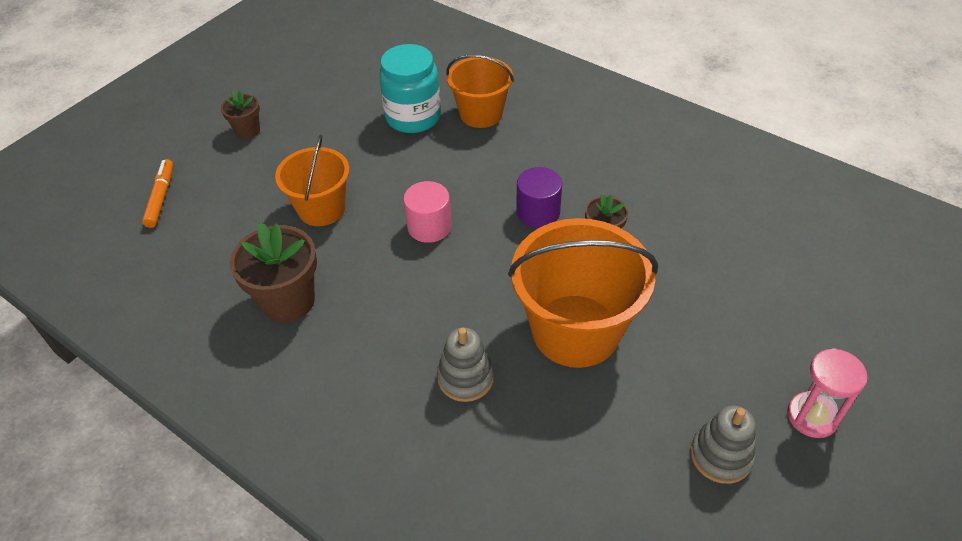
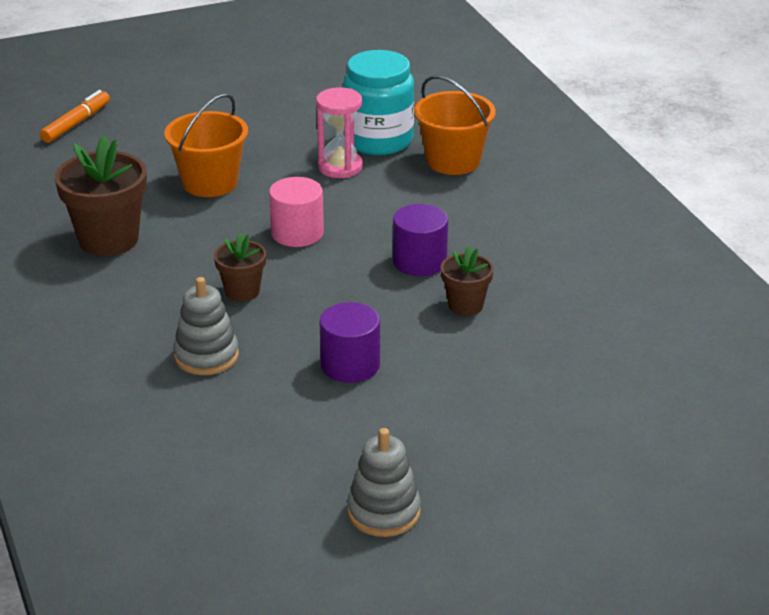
camera: 30 degrees right, 15 degrees down
(247, 130) = (205, 98): brown flower pot -> brown flower pot (242, 291)
(575, 330) = (350, 365): orange bucket -> purple cylinder
(812, 416) = (515, 526): pink hourglass -> pink hourglass (340, 167)

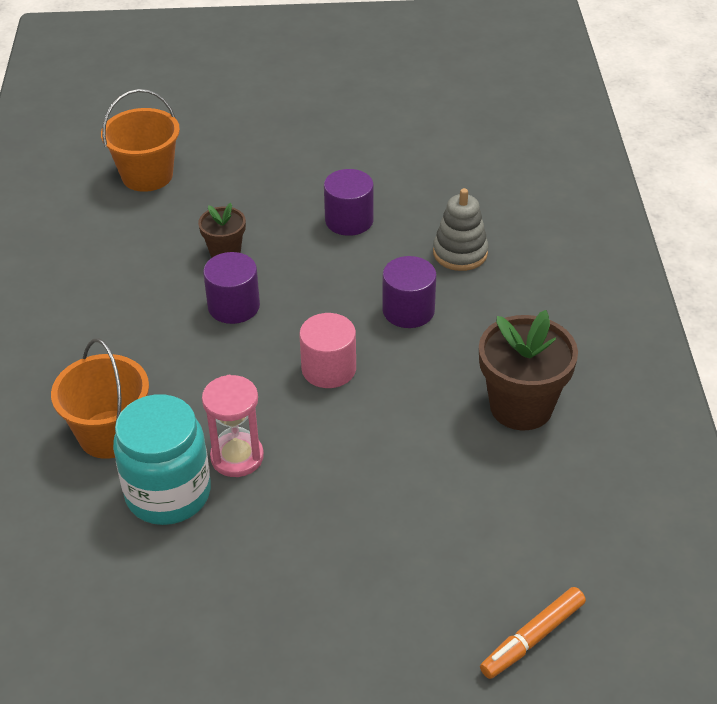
camera: 160 degrees left, 10 degrees up
(210, 183) = (391, 469): orange bucket -> orange bucket (147, 175)
(242, 291) = (408, 310): brown flower pot -> purple cylinder
(384, 512) = (379, 118): grey stacking toy -> none

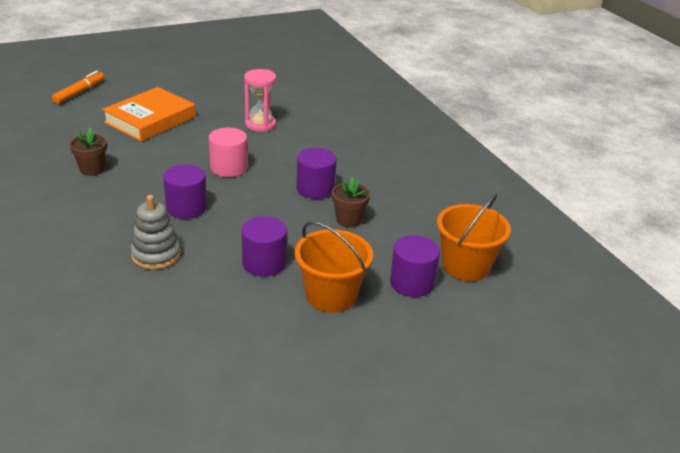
camera: 155 degrees right, 10 degrees down
(110, 434) = (337, 123): orange bucket -> orange bucket (331, 295)
(168, 493) = (287, 108): turquoise jar -> none
(215, 171) = (412, 283): none -> purple cylinder
(414, 512) = (150, 120): none -> orange book
(521, 407) = (92, 169): brown flower pot -> brown flower pot, size x0.56

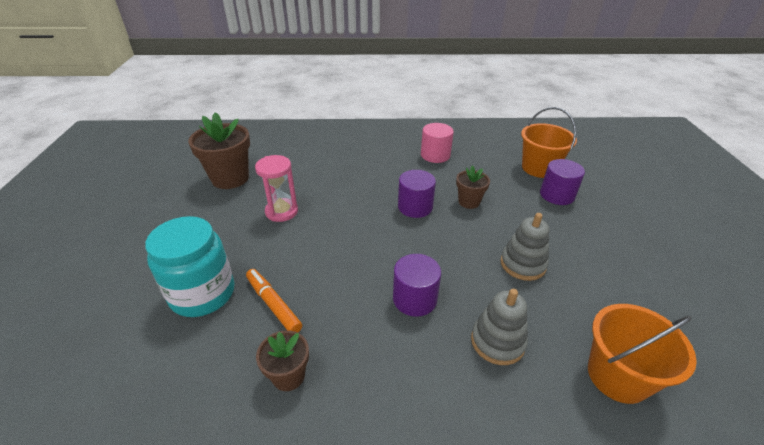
camera: 65 degrees left, 5 degrees up
(79, 92) = (51, 359): orange marker -> orange marker (273, 304)
(150, 120) = (203, 294): orange book -> turquoise jar
(228, 167) = (351, 251): pink cylinder -> pink cylinder (435, 155)
(264, 263) = (522, 264): purple cylinder -> grey stacking toy
(290, 91) = (230, 178): none -> brown flower pot
(331, 295) = (571, 237): orange bucket -> orange bucket (617, 376)

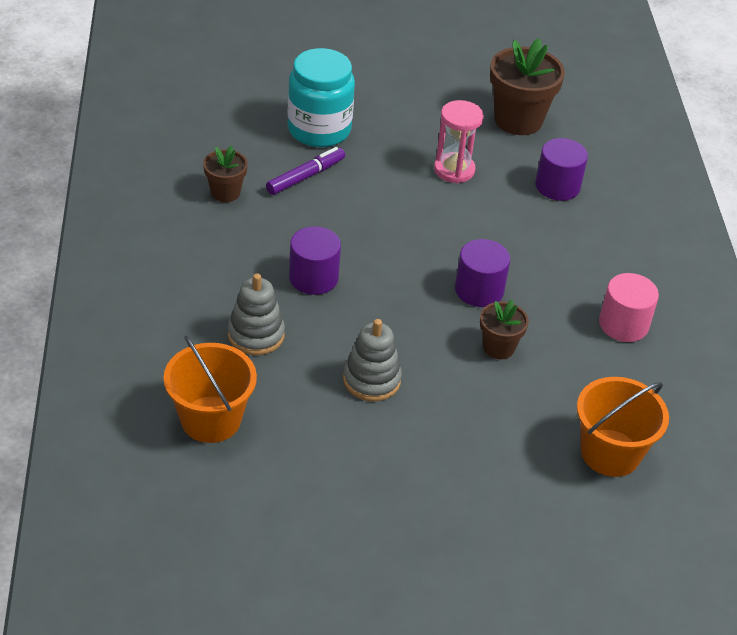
camera: 85 degrees right, 5 degrees up
(273, 304) = (305, 176): orange marker -> purple marker
(557, 195) = (531, 456): purple cylinder -> purple cylinder (557, 186)

